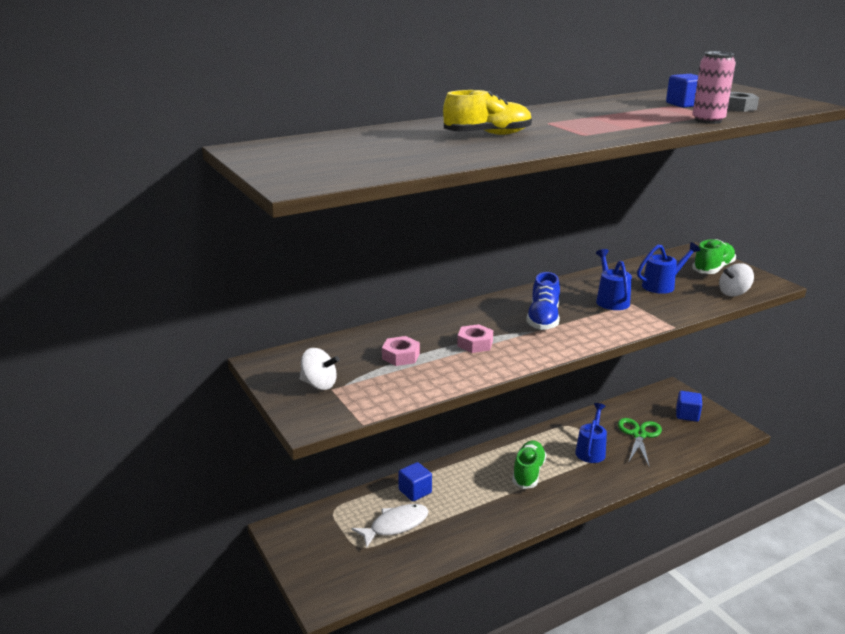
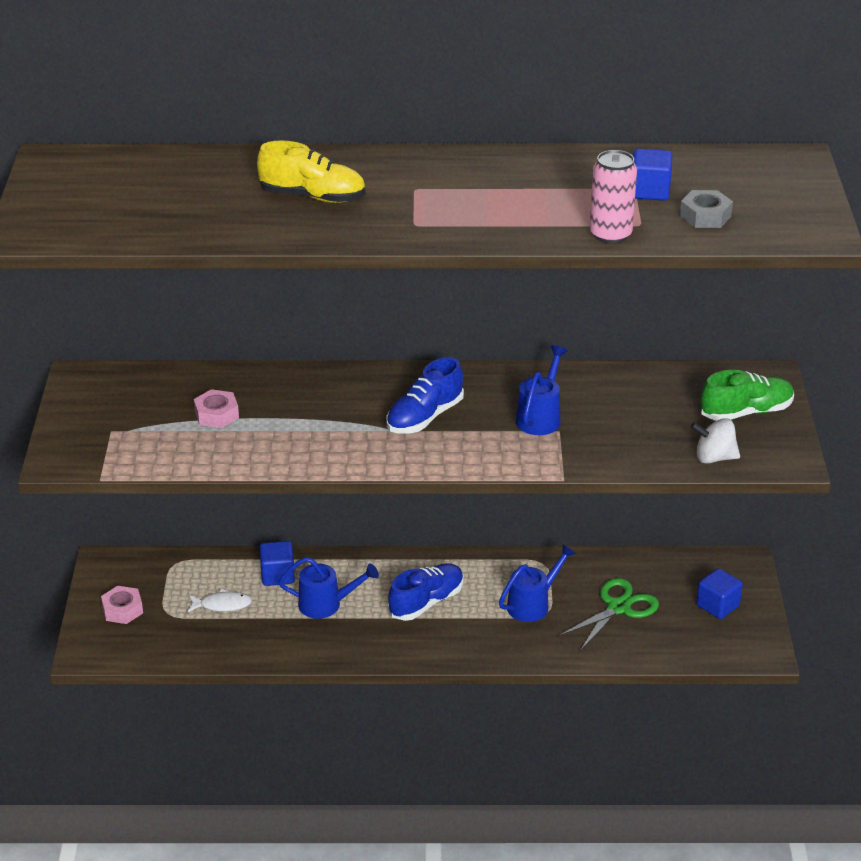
camera: 30 degrees right, 10 degrees up
(319, 384) = (105, 421): white spinning top -> none
(395, 525) = (222, 605): white fish -> white fish, size x0.66
(475, 344) = (309, 425): pink nut -> pink nut (122, 610)
(528, 473) = (426, 602): green shoe -> blue shoe
(662, 285) = (637, 416): blue watering can -> blue watering can (326, 604)

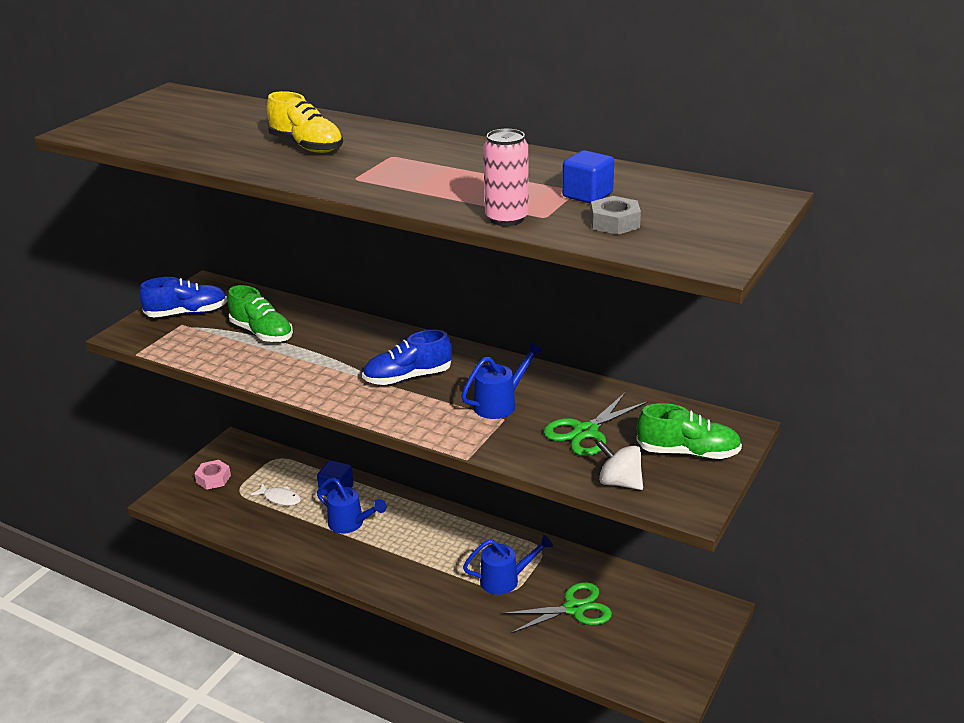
camera: 30 degrees right, 5 degrees down
(216, 414) = (262, 333): pink nut -> green shoe
(426, 602) = (424, 548): blue shoe -> blue shoe (187, 313)
(643, 420) = (585, 432): none -> green scissors
(717, 606) = (663, 639): blue cube -> none

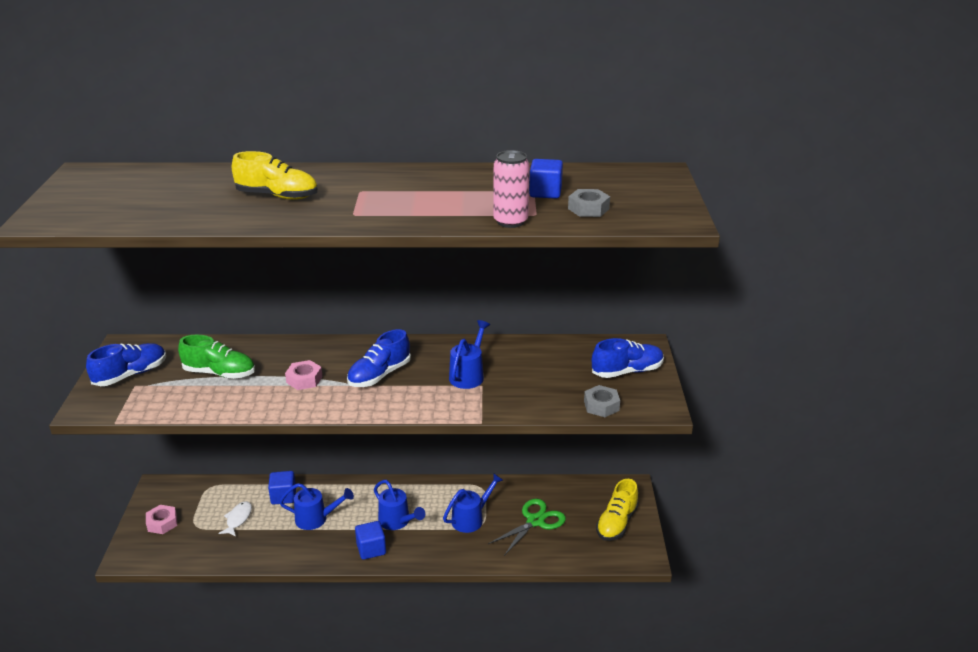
camera: 30 degrees left, 0 degrees up
(280, 498) = (238, 519): white fish -> white fish turned 75 degrees counterclockwise
(332, 361) = (304, 379): none -> pink nut
(380, 574) = (371, 549): none -> blue cube
(426, 555) = (397, 522): none -> blue watering can
(585, 432) = (547, 377): green scissors -> none
(619, 482) = (601, 406): white spinning top -> grey nut
(669, 646) = (616, 523): none -> yellow shoe
(688, 452) = (627, 371): green shoe -> blue shoe

